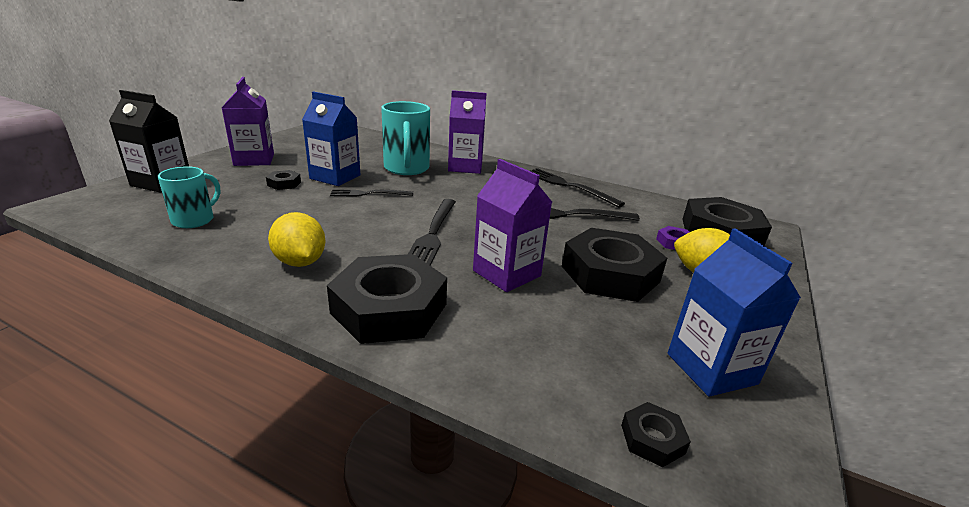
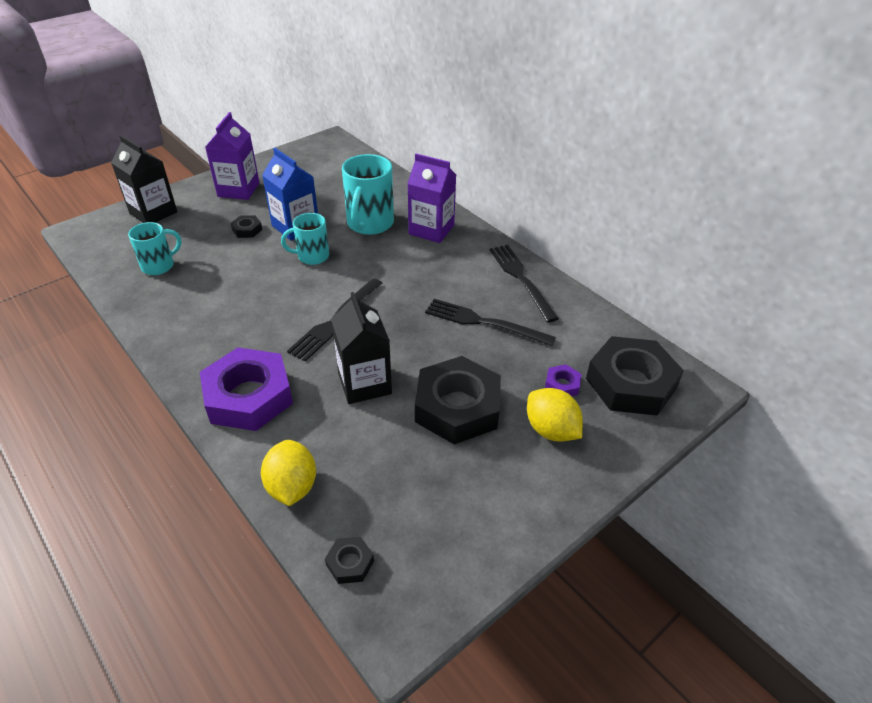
camera: 25 degrees right, 15 degrees up
(300, 262) = (212, 331): yellow lemon -> yellow lemon (292, 487)
(369, 194) = (312, 256): black fork -> turquoise mug
(389, 308) = (249, 396): black nut -> purple nut
(506, 273) = (364, 383): purple carton -> black carton
(711, 368) = (452, 526): blue carton -> none

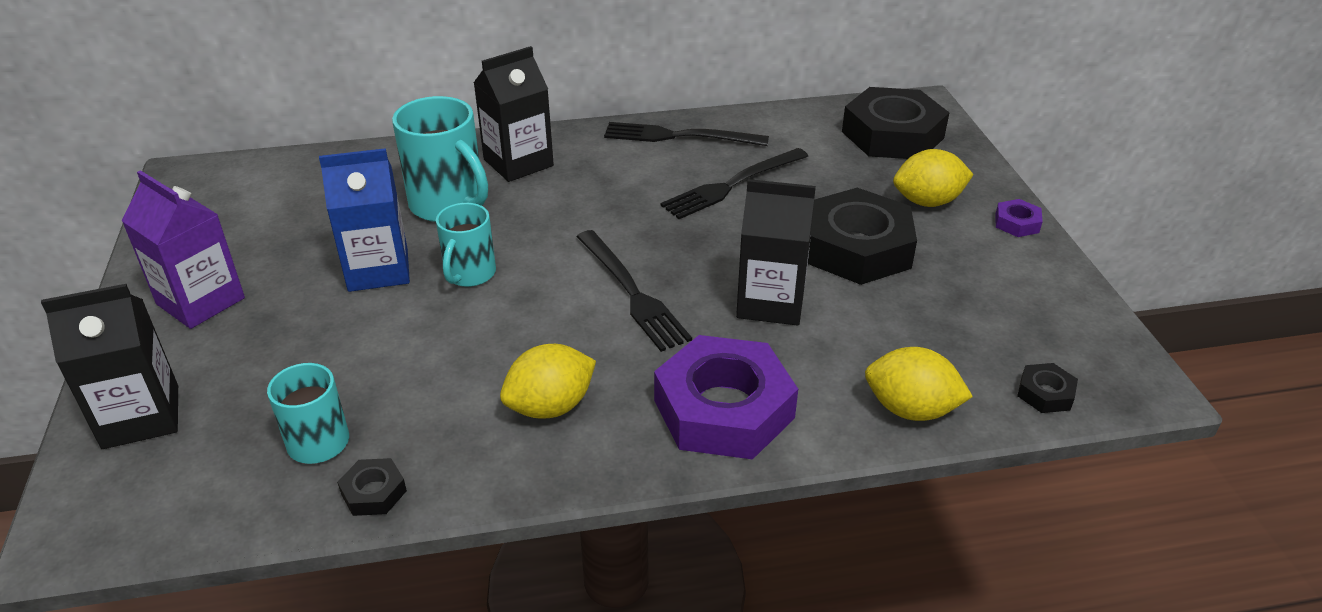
camera: 60 degrees left, 5 degrees down
(218, 328) = (550, 406): none -> yellow lemon
(247, 230) = (329, 319): black nut -> black nut (374, 492)
(431, 230) = (518, 163): purple carton -> black carton
(562, 385) = (868, 172): purple nut -> purple nut (1017, 223)

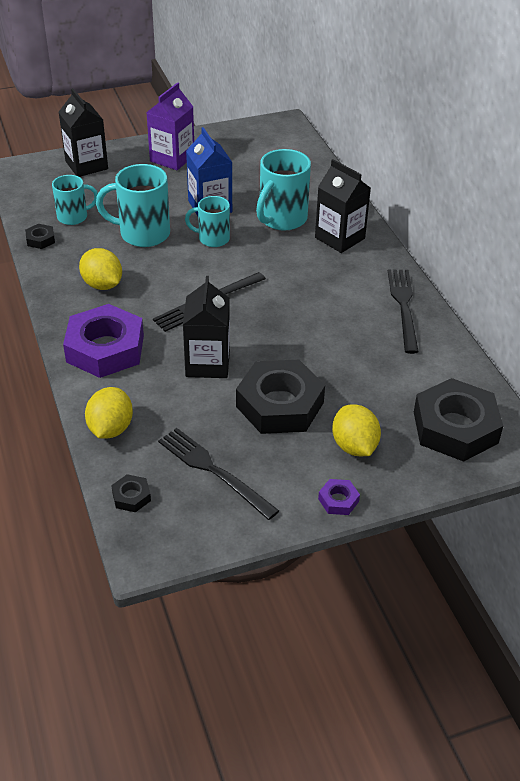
camera: 80 degrees right, 5 degrees up
(420, 350) = (143, 234): none -> turquoise mug
(732, 185) = (344, 338): black fork -> black fork (214, 471)

